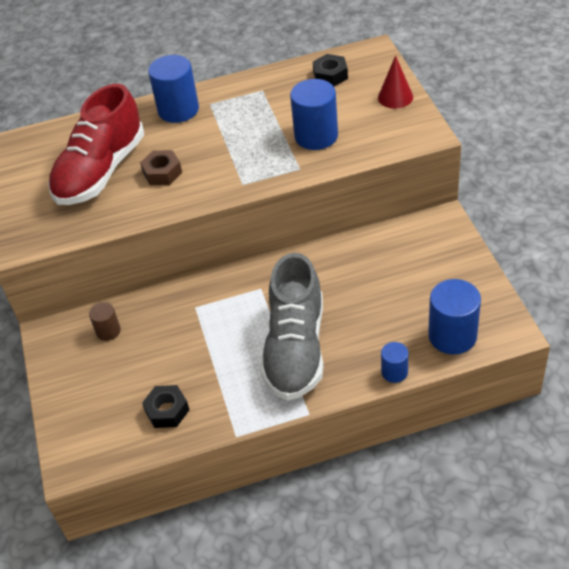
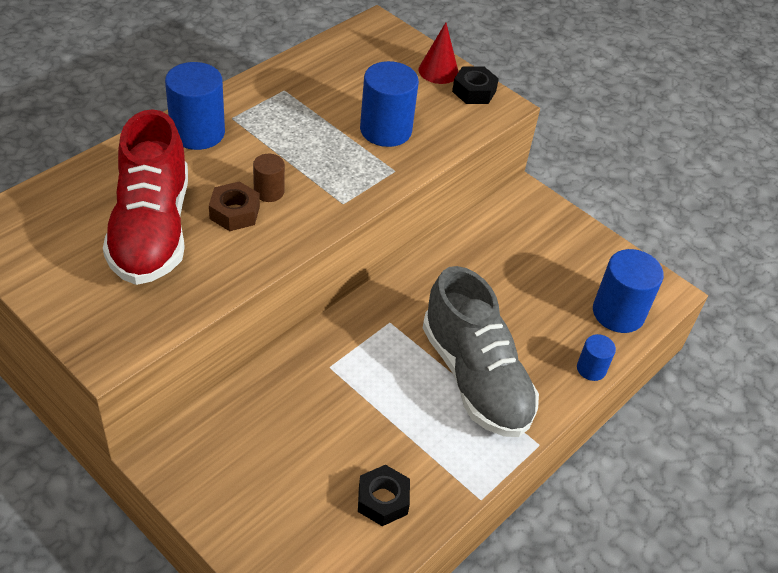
camera: 40 degrees left, 0 degrees up
(108, 331) = (242, 430): brown cylinder -> brown cylinder (269, 192)
(330, 75) = (351, 60): black nut -> black nut (474, 91)

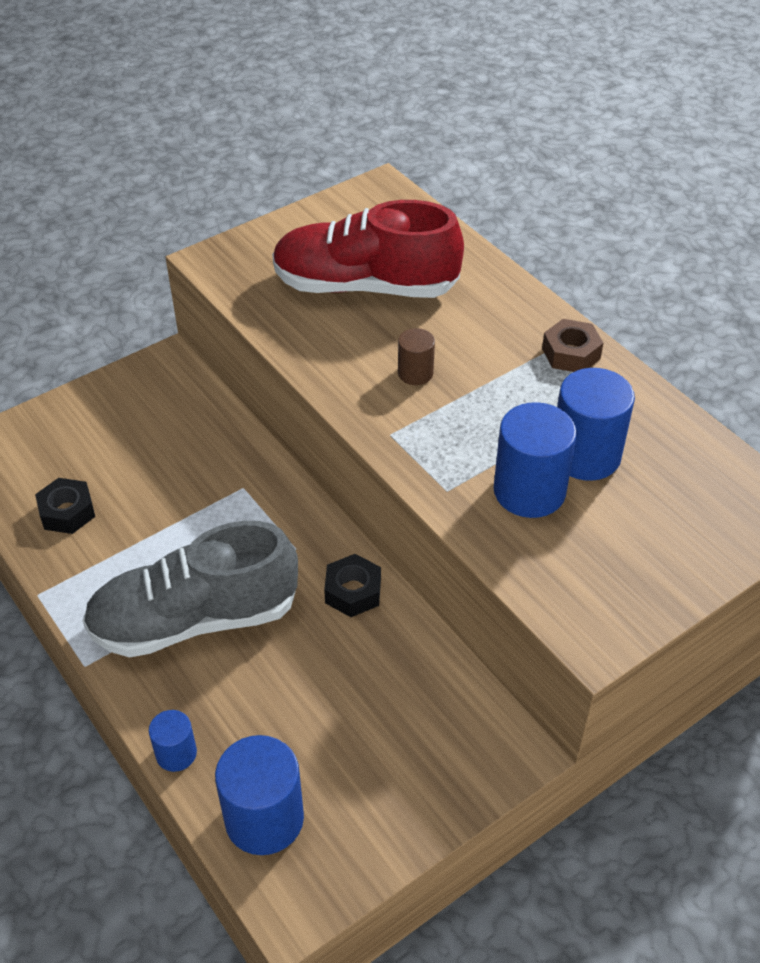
camera: 105 degrees right, 0 degrees up
(197, 132) = (520, 321): blue cylinder -> blue cylinder (585, 455)
(234, 212) = (384, 345): brown nut -> brown nut (571, 353)
(438, 71) = (674, 571): red cone -> none
(474, 91) = (626, 609): black nut -> black nut (353, 591)

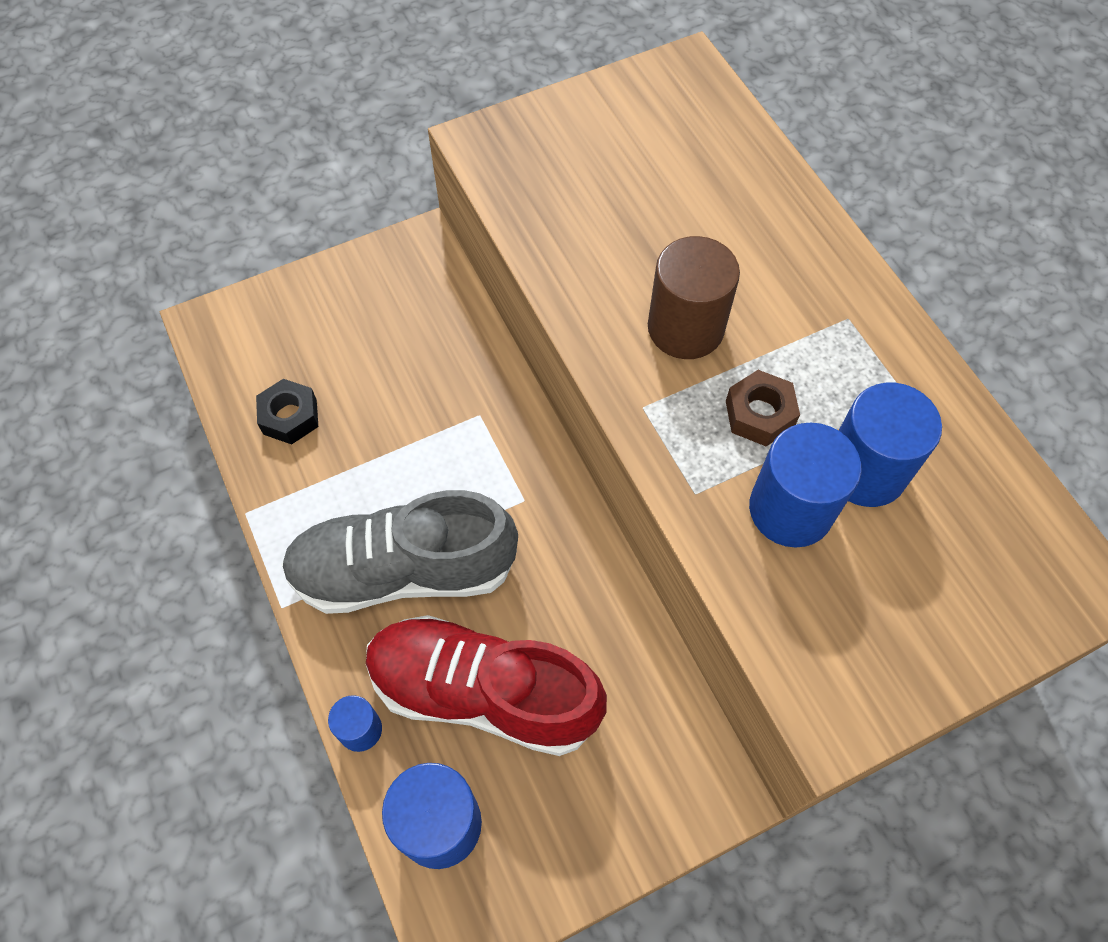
camera: 10 degrees right, 15 degrees up
(353, 591) = (577, 564): black nut -> none
(365, 286) = (647, 200): red shoe -> red shoe (484, 693)
(415, 373) = (685, 328): brown cylinder -> brown cylinder, size x1.85
(571, 353) = (872, 327): brown nut -> brown nut (759, 414)

